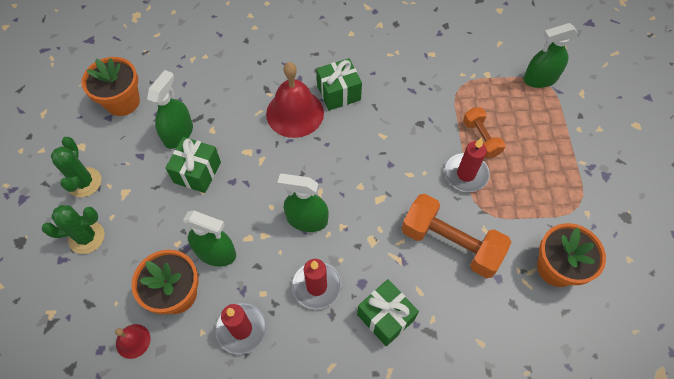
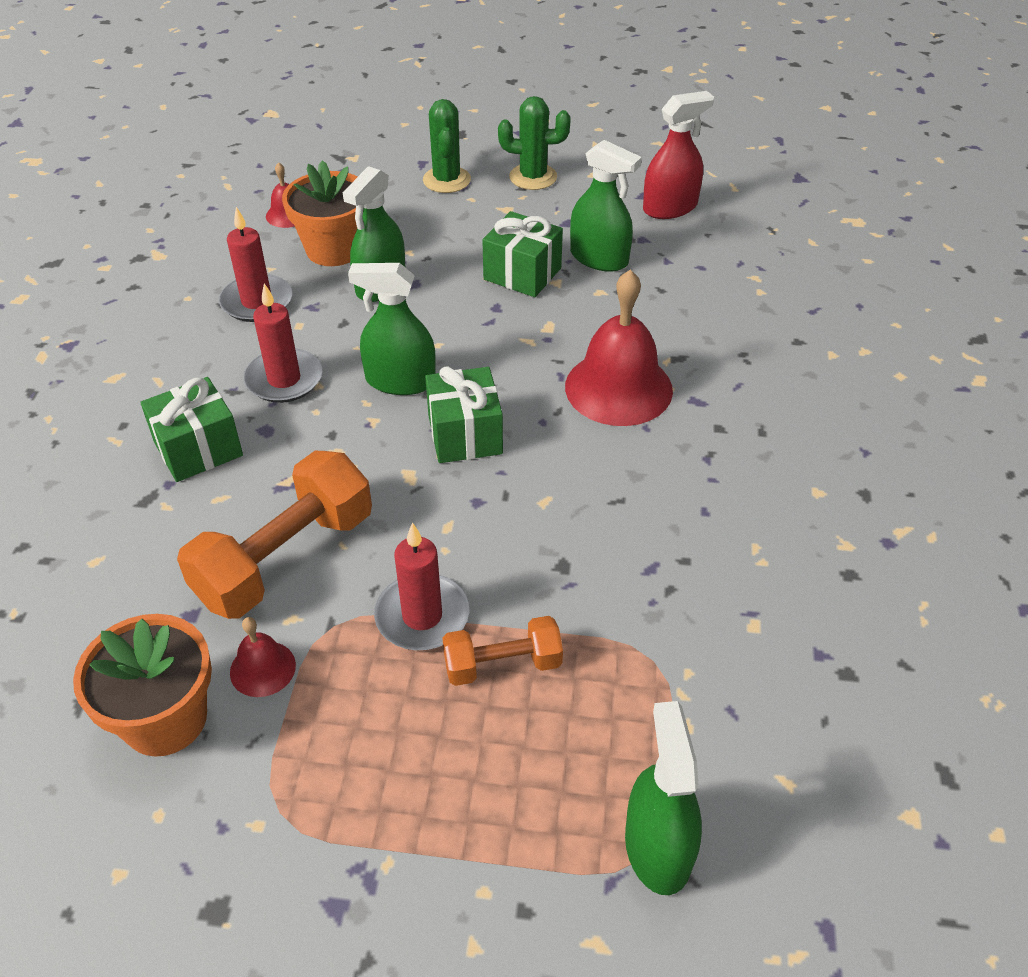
camera: 100 degrees right, 15 degrees down
(122, 102) = (670, 207): orange flower pot -> red spray bottle
(307, 219) = (400, 381): green spray bottle -> green spray bottle turned 105 degrees counterclockwise
(338, 93) = (657, 451): green gift -> green gift (465, 434)
(516, 234) = (262, 668): none -> red bell

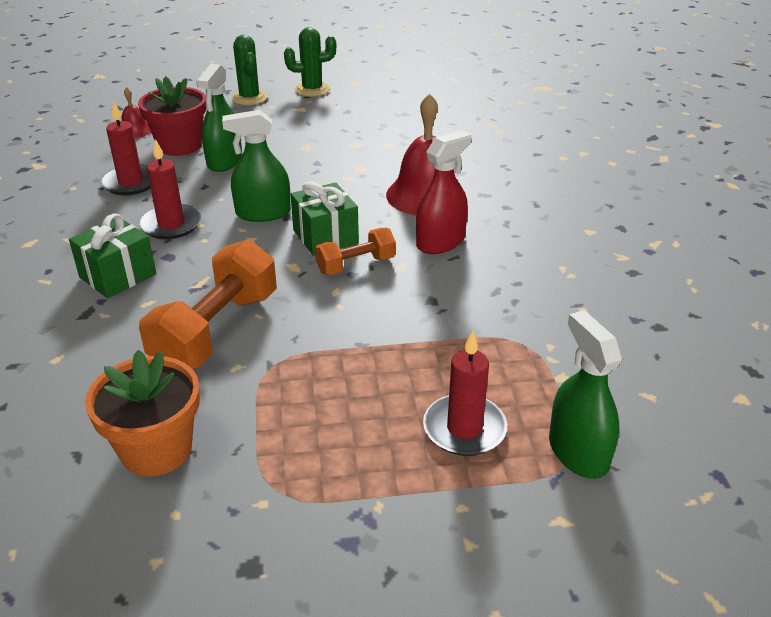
camera: 15 degrees left, 10 degrees down
(262, 668) = (226, 402): red bell -> none
(334, 249) = (179, 145): orange flower pot -> red flower pot
(422, 616) = (339, 347): red candle -> red candle (464, 429)
(502, 664) = (413, 365): orange dumbbell -> orange dumbbell (356, 265)
(522, 274) = (328, 142): green gift -> none
(599, 258) = (379, 127): green spray bottle -> none
(670, 207) = (416, 95): red spray bottle -> red spray bottle (440, 242)

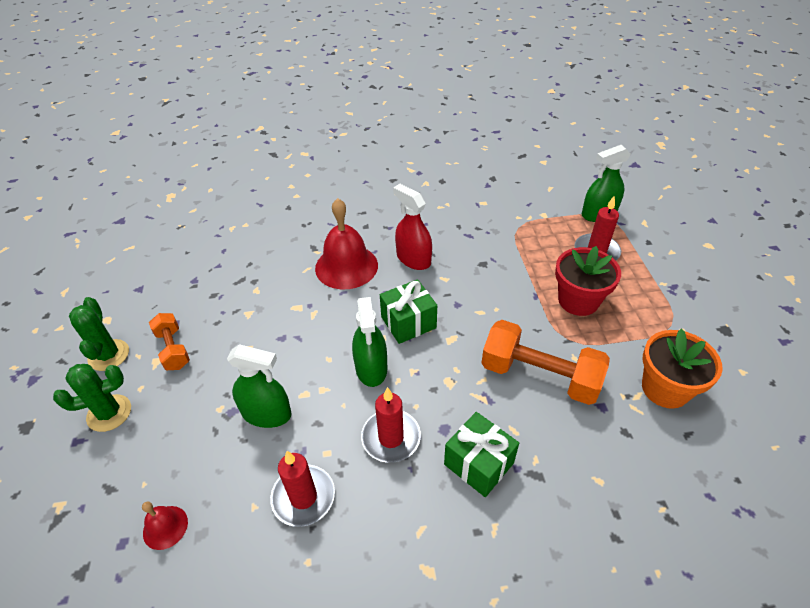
camera: 90 degrees left, 10 degrees up
(179, 145) = (220, 465): red flower pot -> red flower pot (578, 301)
(356, 265) = (446, 302): orange dumbbell -> orange dumbbell (173, 349)

